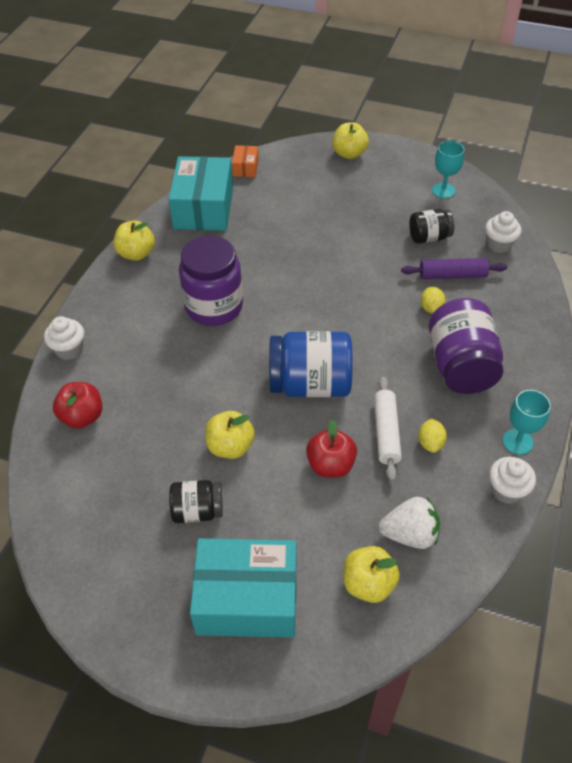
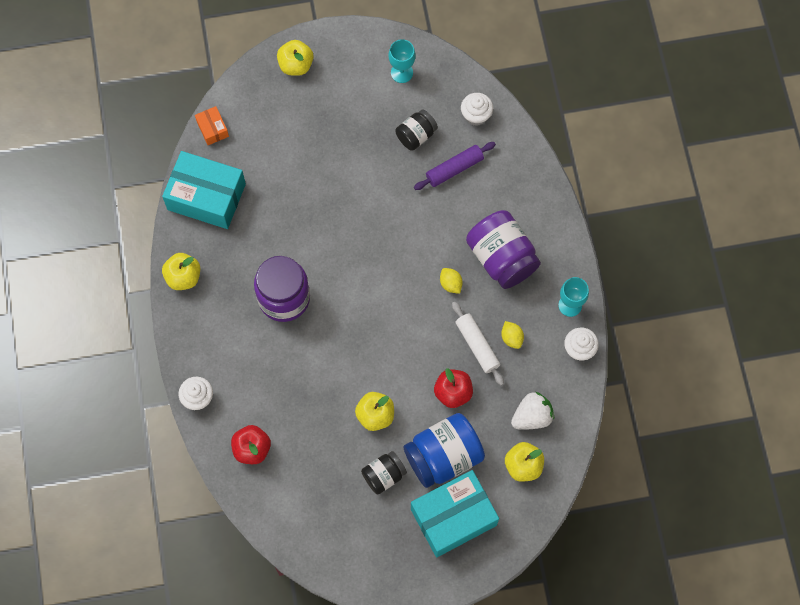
camera: 30 degrees left, 20 degrees up
(203, 208) = (206, 197): turquoise box -> turquoise box turned 45 degrees counterclockwise
(310, 384) = (401, 332): blue jar -> blue jar (443, 456)
(431, 308) = (454, 212): yellow lemon -> yellow lemon (450, 284)

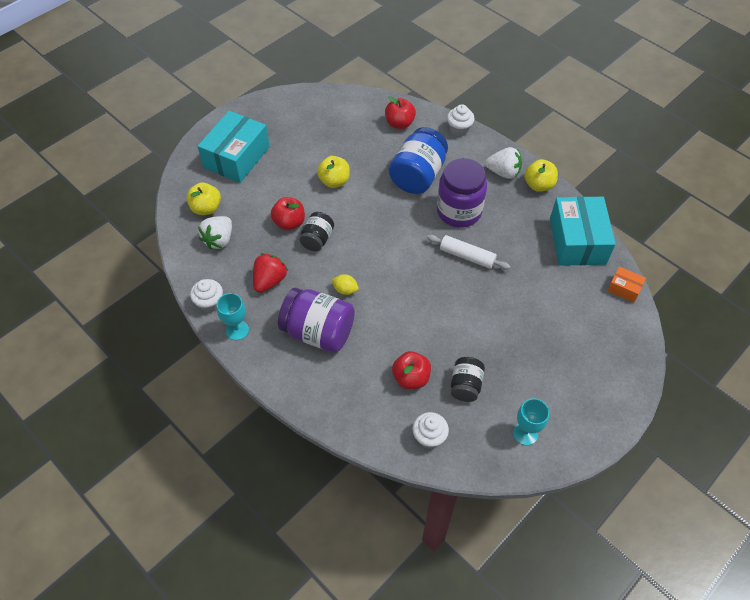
camera: 145 degrees right, 15 degrees down
(203, 314) = (503, 172): none -> white strawberry
(206, 197) = (577, 241): turquoise box -> turquoise box turned 75 degrees counterclockwise
(296, 65) = (616, 380): yellow apple -> none
(384, 475) = (301, 154): black jar -> black jar (317, 239)
(443, 456) = (268, 184): blue jar -> blue jar (417, 176)
(454, 169) = (411, 378): purple rolling pin -> red apple
(477, 345) = (293, 261): white rolling pin -> white rolling pin (467, 256)
(511, 338) = (270, 281): yellow lemon -> red strawberry

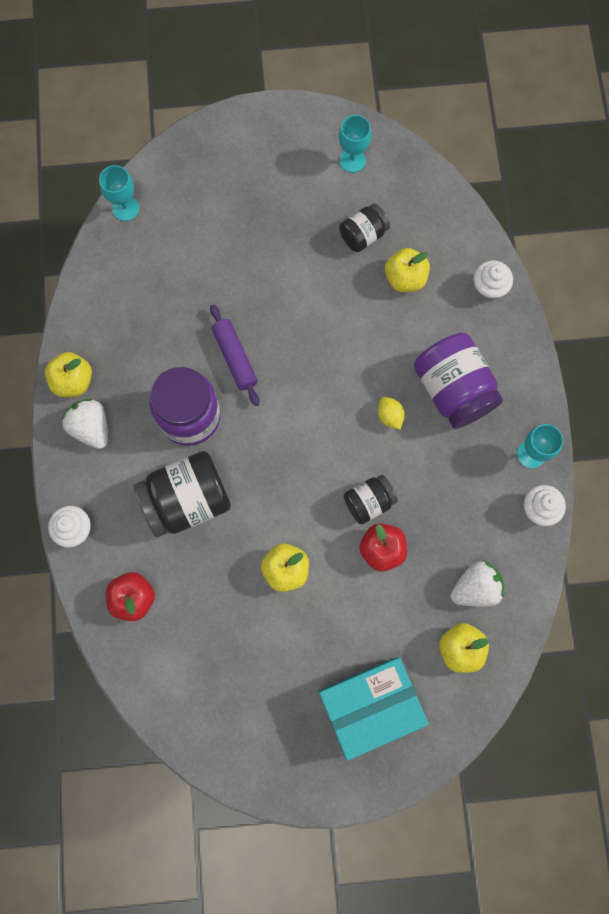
camera: 140 degrees left, 20 degrees up
(270, 281) = (458, 488): red strawberry -> none
(411, 378) = (405, 278): red apple -> yellow apple
(417, 176) = (187, 500): blue jar -> black jar
(429, 437) = (435, 217): white cupcake -> white cupcake (488, 288)
(467, 256) = (235, 358): white rolling pin -> purple rolling pin
(577, 241) = (110, 287): turquoise box -> none
(624, 288) = (125, 208): orange box -> turquoise goblet

